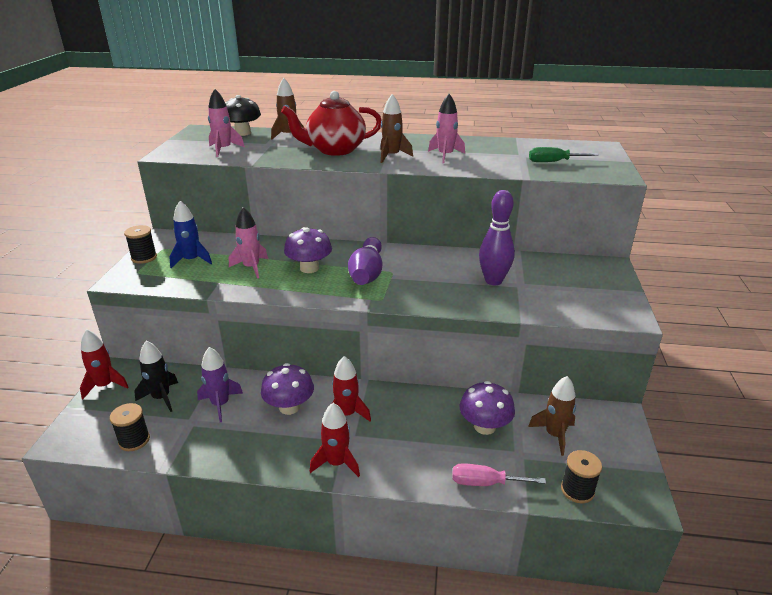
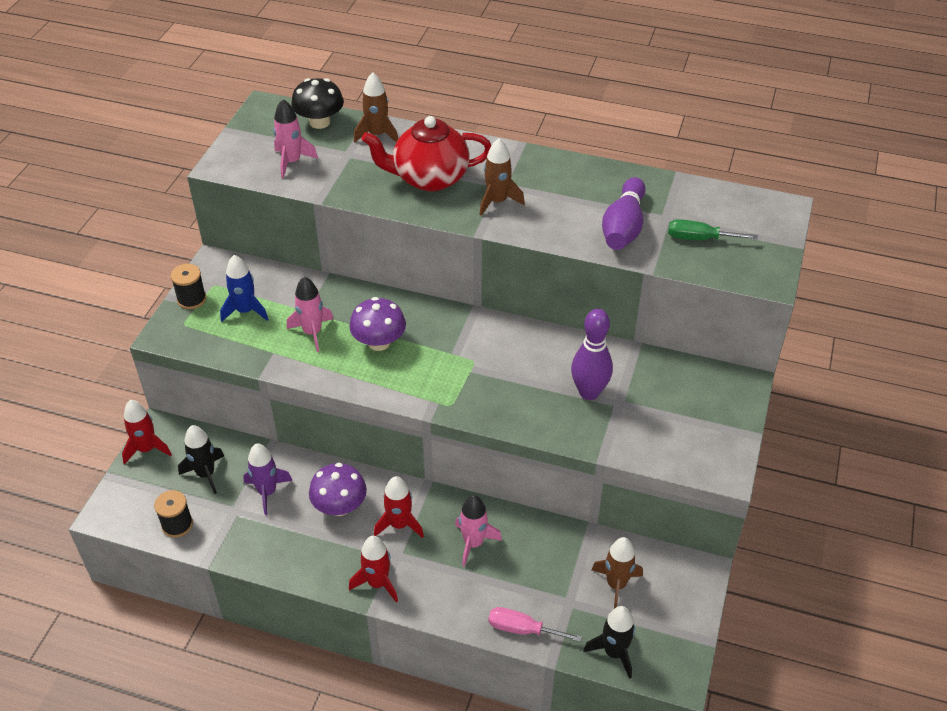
camera: 10 degrees right, 15 degrees up
(367, 273) = (444, 360): purple bowling pin -> purple bowling pin (623, 227)
(445, 156) = (566, 208): pink rocket -> pink rocket (473, 543)
(484, 426) = (544, 562): purple mushroom -> none
(577, 490) = (614, 652): black spool -> black rocket

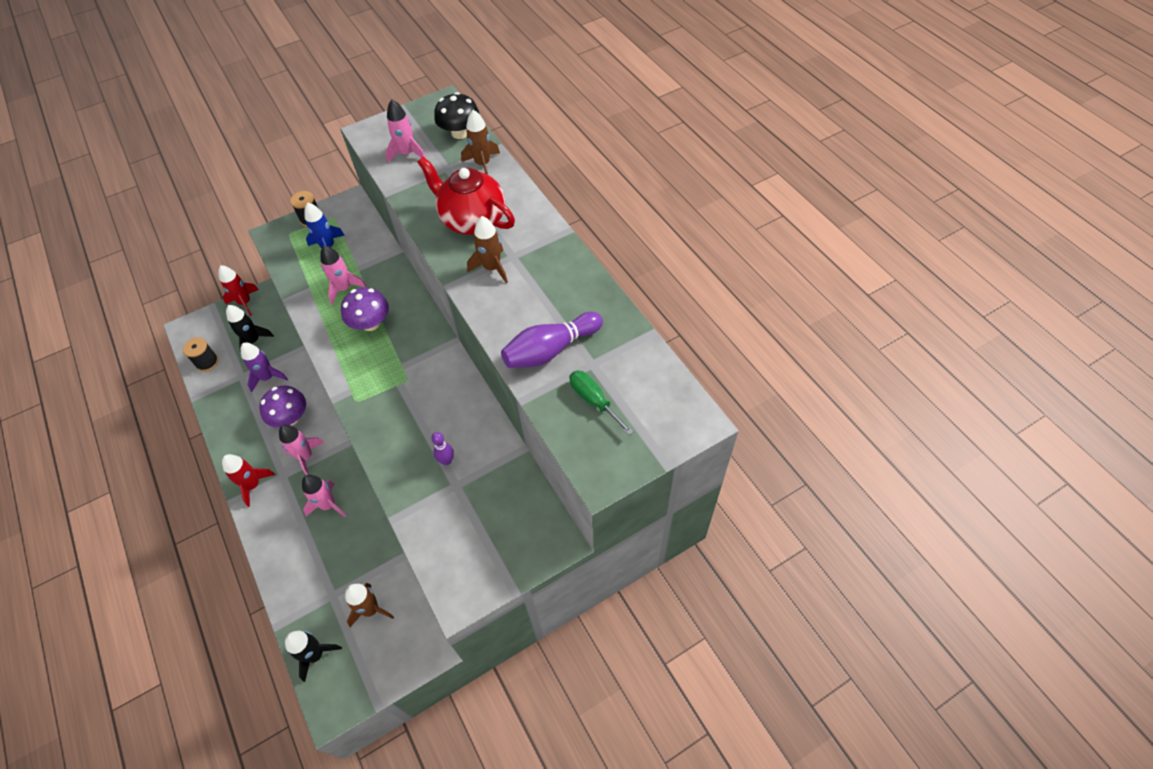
camera: 45 degrees right, 10 degrees up
(399, 524) = (305, 457): red rocket -> pink rocket
(522, 629) = (287, 588): pink screwdriver -> none
(589, 392) = (447, 461): purple bowling pin -> purple bowling pin, size x0.53

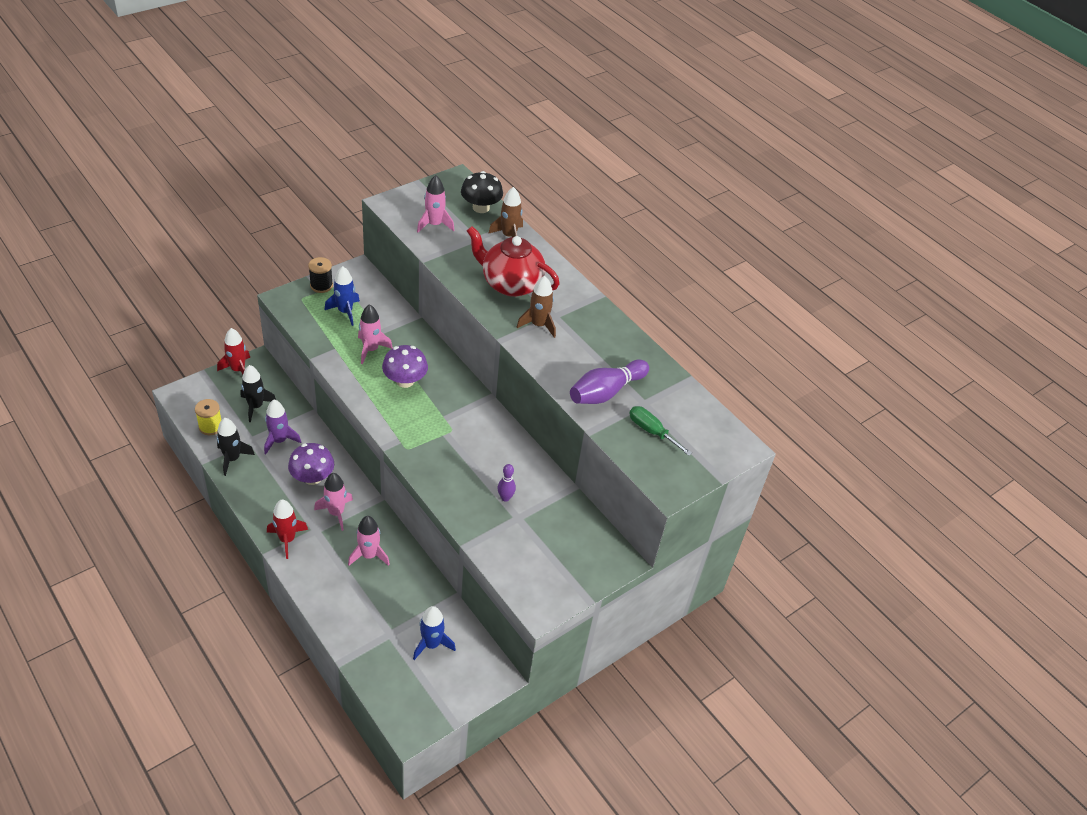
camera: 15 degrees left, 10 degrees down
(207, 362) = (210, 426): black spool -> yellow spool
(315, 655) = (385, 684): black rocket -> black rocket (232, 459)
(371, 609) = (431, 644): brown rocket -> blue rocket

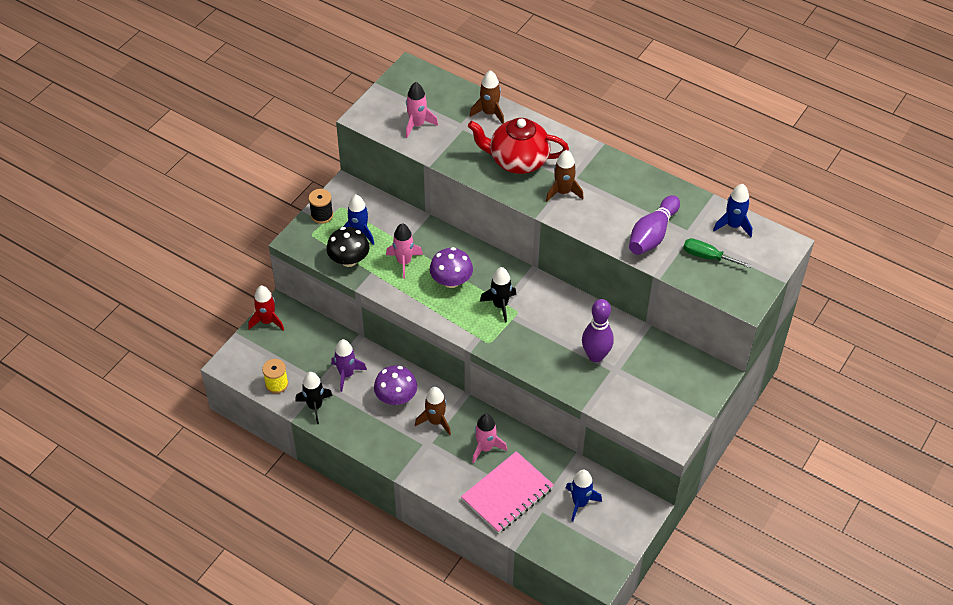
camera: 15 degrees left, 5 degrees up
(256, 406) = (305, 350): black rocket -> black rocket (500, 305)
(287, 539) = (407, 460): red rocket -> none
(336, 513) = (435, 421): pink rocket -> brown rocket
(364, 607) = (507, 494): none -> pink notebook
(481, 207) = (448, 92): black mushroom -> black mushroom (349, 260)
(505, 498) = (595, 356): purple bowling pin -> purple bowling pin, size x1.89
(695, 411) = (733, 225): none -> blue rocket

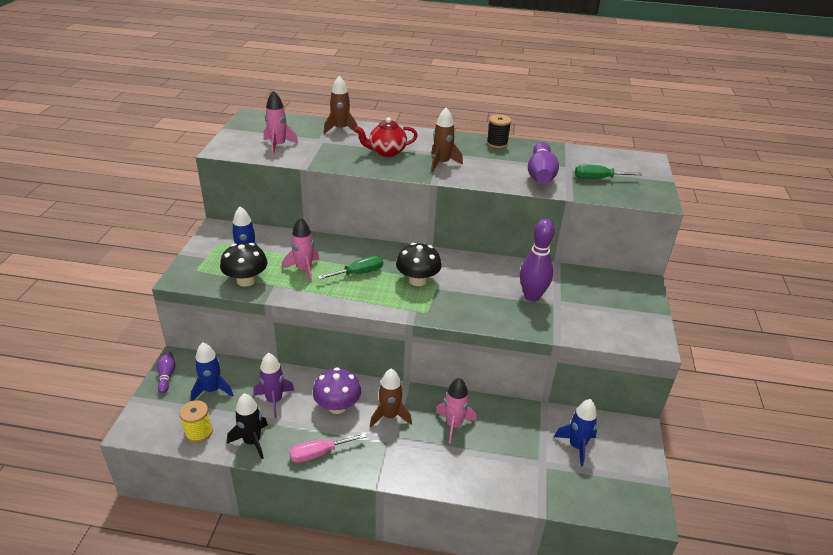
camera: 25 degrees left, 15 degrees down
(267, 321) = (167, 376): red rocket -> purple bowling pin
(322, 215) = (201, 253): black spool -> black spool (497, 143)
(363, 435) = (319, 453): none -> pink screwdriver
(451, 281) = (359, 273): purple mushroom -> green screwdriver
(500, 305) = (417, 280): black rocket -> black mushroom
(507, 494) = (502, 462): pink notebook -> none
(517, 161) = (386, 152): red teapot -> red teapot, size x0.65
(733, 225) = (598, 157): blue rocket -> blue rocket (212, 390)

